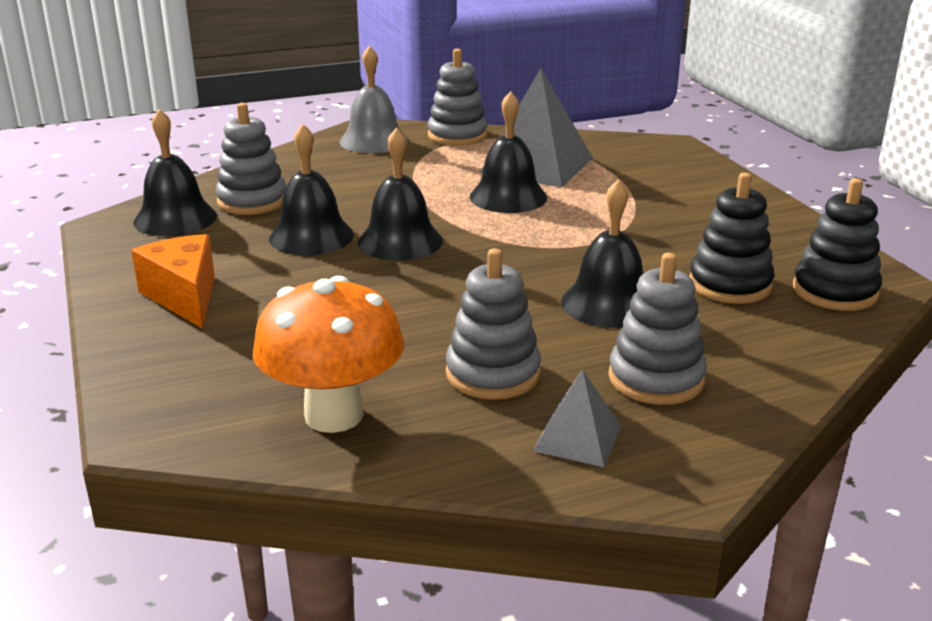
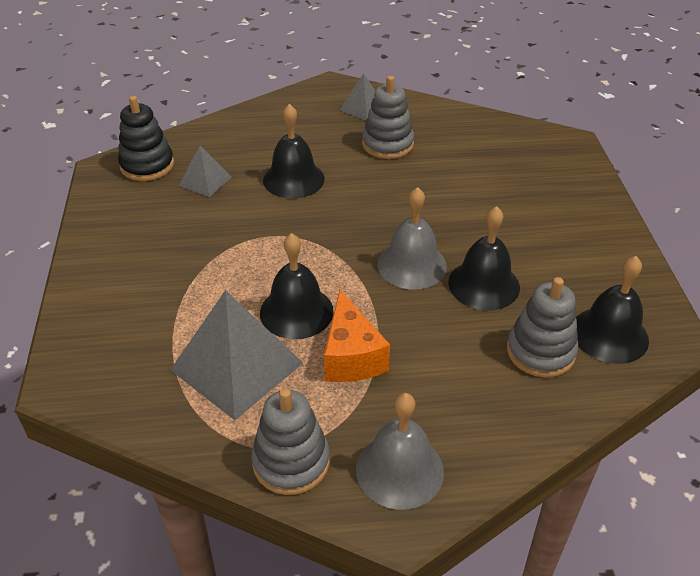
camera: 165 degrees left, 15 degrees up
(184, 296) = (574, 232): orange cheese -> orange cheese (351, 356)
(334, 415) = (476, 135): orange mushroom -> none
(400, 241) = (411, 265): black bell -> grey bell
(656, 379) = (304, 129): grey stacking toy -> none
(730, 285) = (205, 181): black stacking toy -> grey pyramid

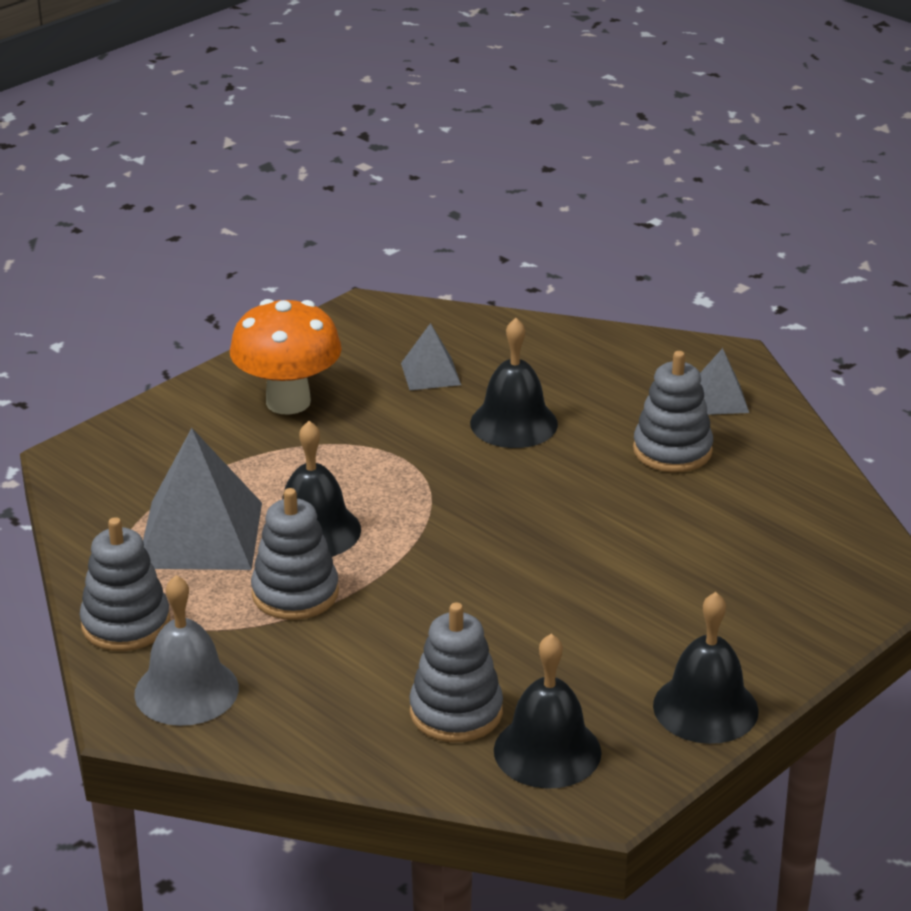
camera: 50 degrees right, 10 degrees down
(147, 165) = (405, 328): black stacking toy -> none
(151, 249) = (288, 402): none -> orange mushroom
(351, 356) = (295, 593): orange cheese -> grey stacking toy
(411, 265) = (480, 567): grey bell -> none
(484, 284) = (513, 629): black bell -> black bell (705, 708)

